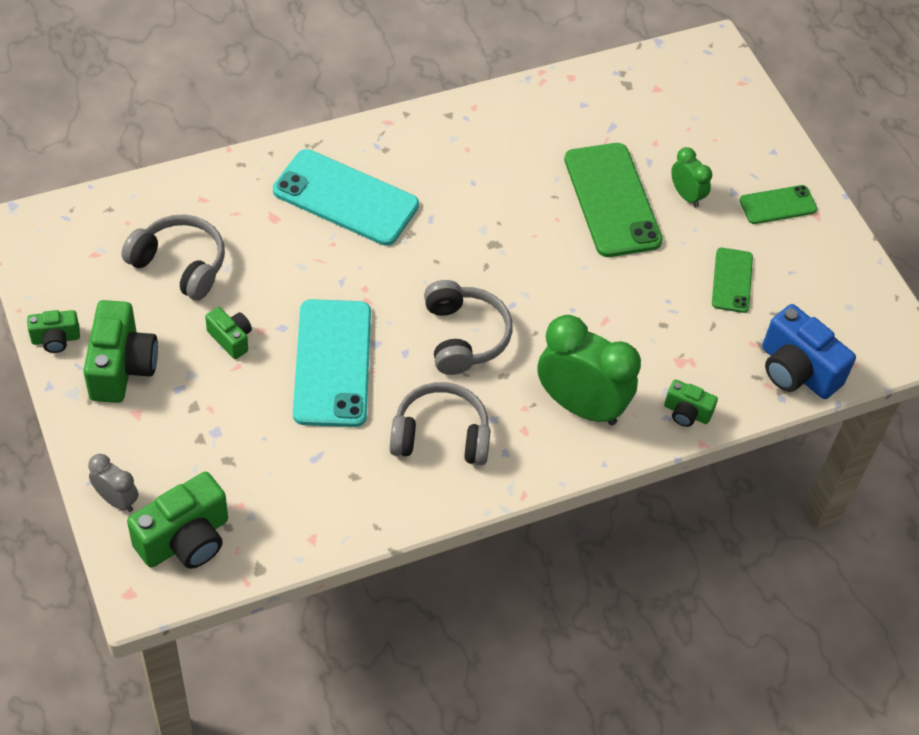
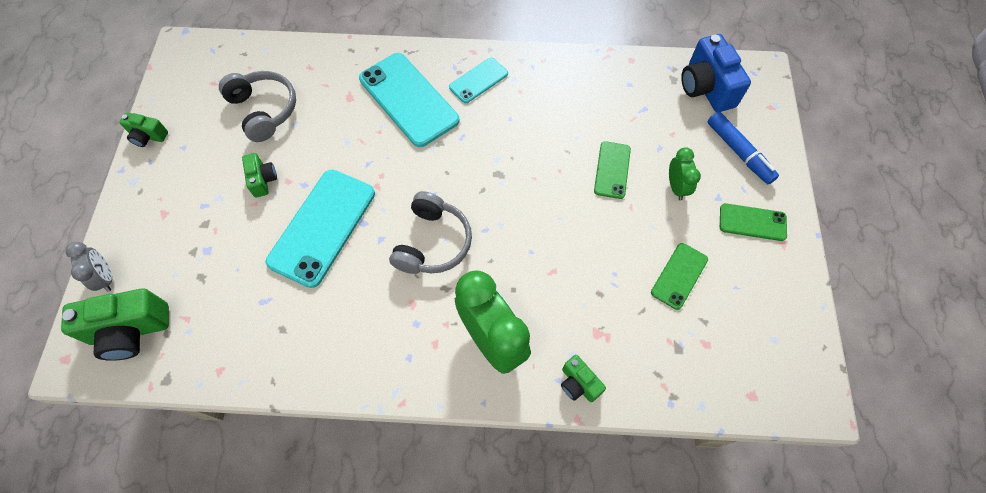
camera: 30 degrees right, 10 degrees up
(122, 367) = (176, 174): green camera -> none
(414, 152) = (478, 80): none -> turquoise phone
(440, 435) = (367, 321): grey headphones -> none
(612, 200) = (612, 170): green phone -> green phone, size x0.54
(732, 140) = (739, 152): none -> blue marker
(796, 371) = (697, 383): blue camera -> blue camera (706, 88)

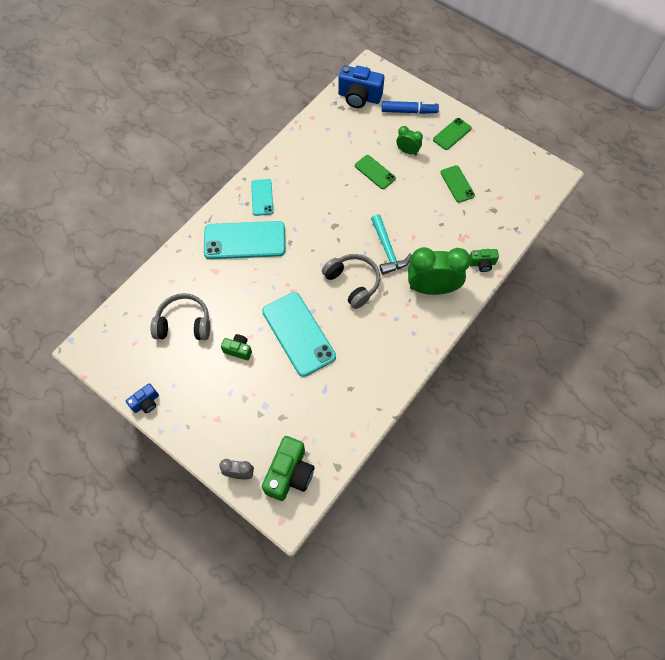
camera: 55 degrees left, 0 degrees up
(148, 136) = (146, 403): green camera -> blue camera
(509, 252) = (387, 250): none -> turquoise hammer

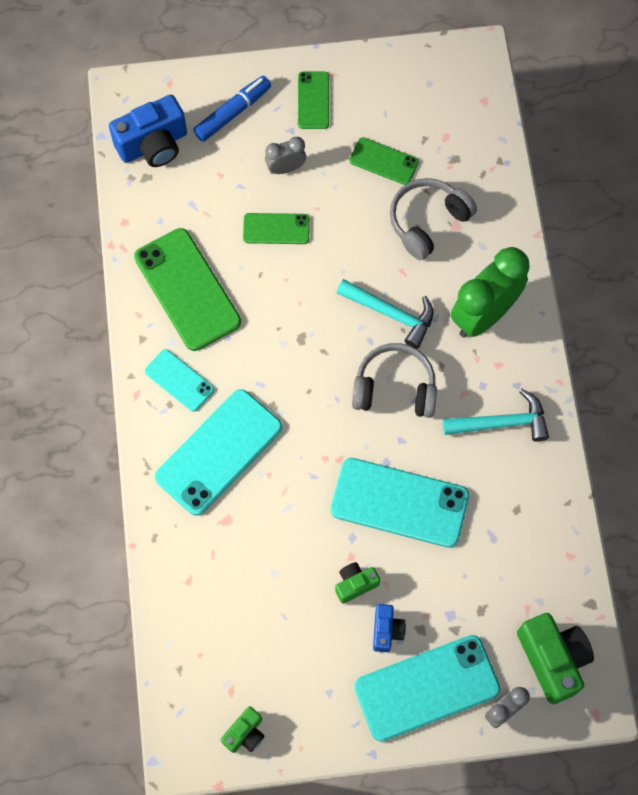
camera: 45 degrees left, 5 degrees up
(146, 403) = (322, 740): blue camera -> blue camera (386, 630)
(184, 323) = (261, 614): grey headphones -> grey headphones (428, 222)
(217, 427) = (426, 687): none -> turquoise phone
(307, 164) = (187, 289): none -> green phone
(386, 343) = (501, 423): none -> turquoise hammer
(407, 151) = (286, 168): green clock -> grey clock
(482, 264) = (506, 237): green camera -> green camera (245, 733)

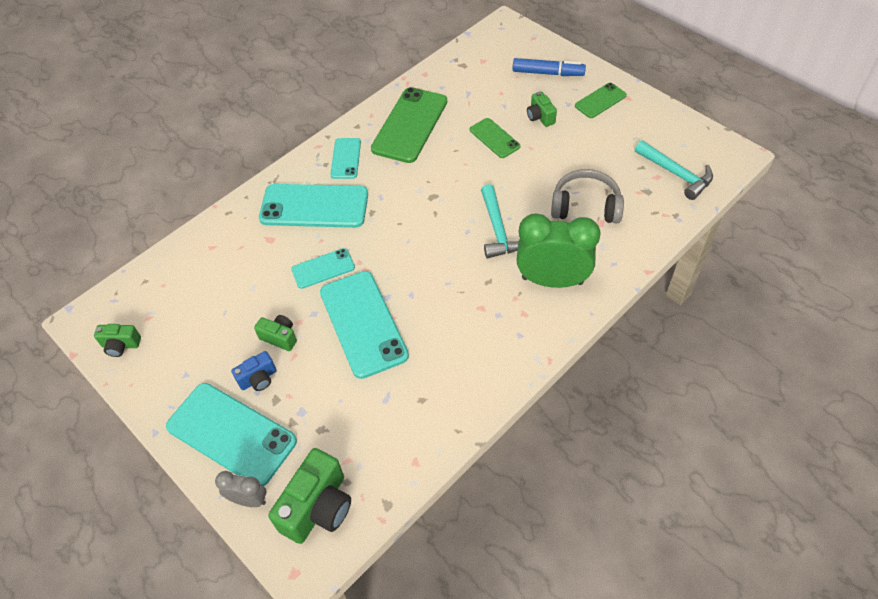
camera: 55 degrees right, 15 degrees down
(153, 145) = (486, 55): blue camera -> none
(286, 168) = (540, 117): grey clock -> green camera
(306, 495) = (323, 268): none -> turquoise phone
(383, 161) = (601, 158): green phone -> none
(394, 388) = (446, 266): grey headphones -> none
(501, 423) = (481, 345): turquoise hammer -> turquoise hammer (676, 174)

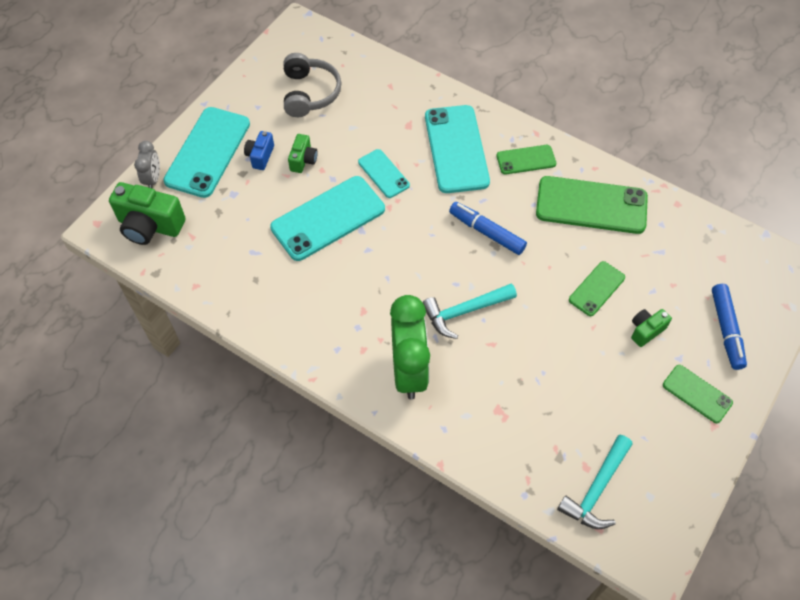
camera: 75 degrees right, 5 degrees up
(121, 345) = (278, 57): green camera -> none
(258, 379) = (260, 156): blue camera -> blue camera turned 60 degrees clockwise
(346, 158) = (526, 160): turquoise phone -> green phone
(417, 200) = (486, 232): none -> blue marker
(585, 206) = (519, 393): grey headphones -> grey headphones (309, 93)

